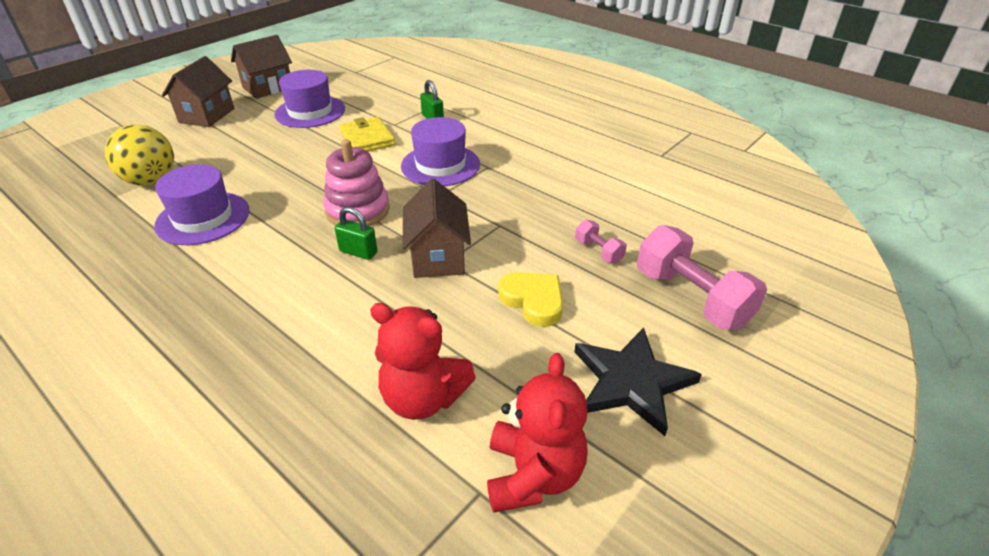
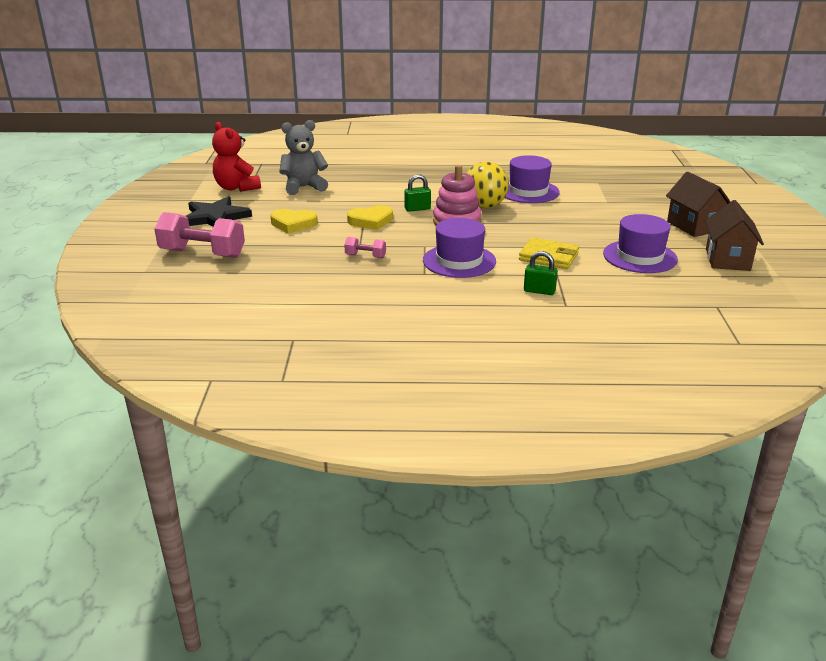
camera: 140 degrees right, 10 degrees down
(151, 181) = (602, 192): yellow ball -> yellow ball (484, 206)
(423, 398) = (304, 187): red teddy bear -> grey teddy bear
(438, 257) = (371, 221): brown house -> yellow heart
(598, 251) = (279, 254): pink dumbbell -> pink dumbbell (365, 256)

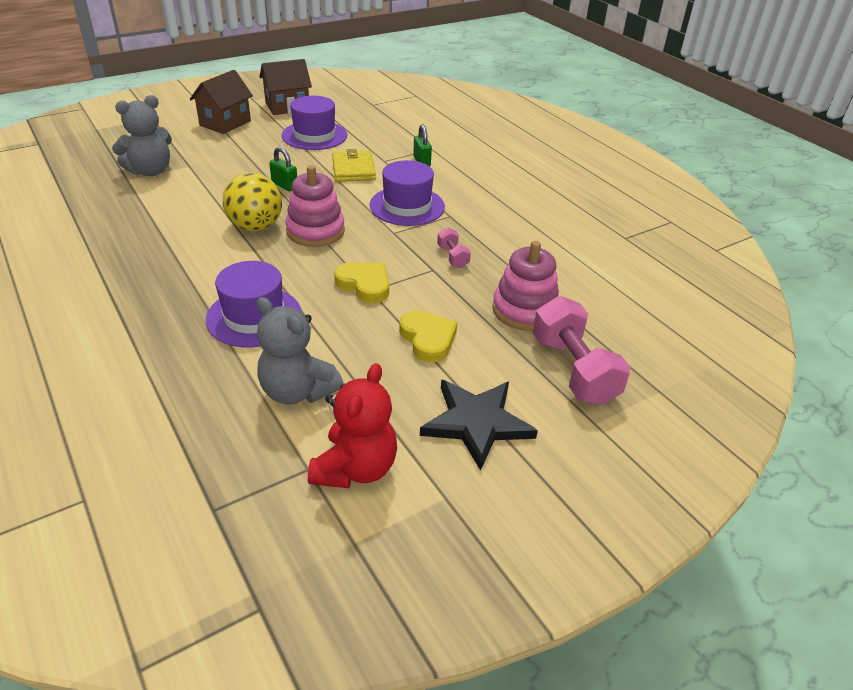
camera: 125 degrees left, 10 degrees up
(273, 259) = (524, 310): none -> pink stacking toy
(417, 209) = (300, 266): green padlock -> green padlock (284, 185)
(528, 191) = (187, 211): purple hat -> purple hat (254, 317)
(606, 189) = (150, 171): none -> grey teddy bear

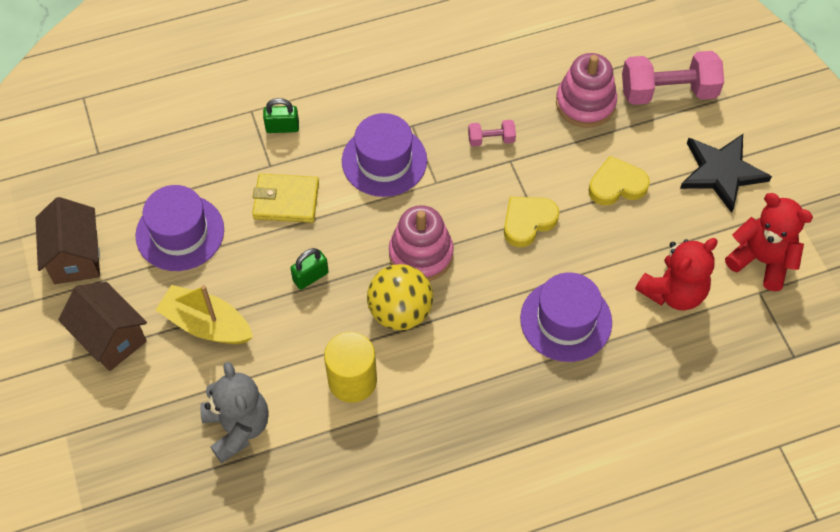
camera: 75 degrees left, 20 degrees up
(189, 211) = (352, 380): none -> yellow cylinder
(238, 152) = (206, 324): none -> yellow boat
(297, 391) = (673, 292): grey teddy bear -> red teddy bear

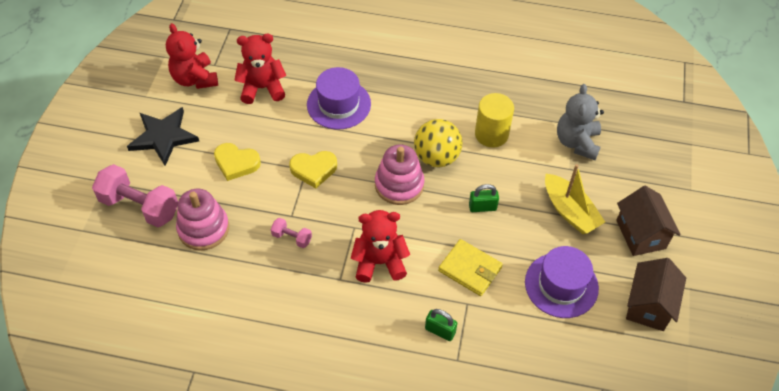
camera: 150 degrees left, 5 degrees down
(384, 161) = (379, 262): purple hat -> red teddy bear

